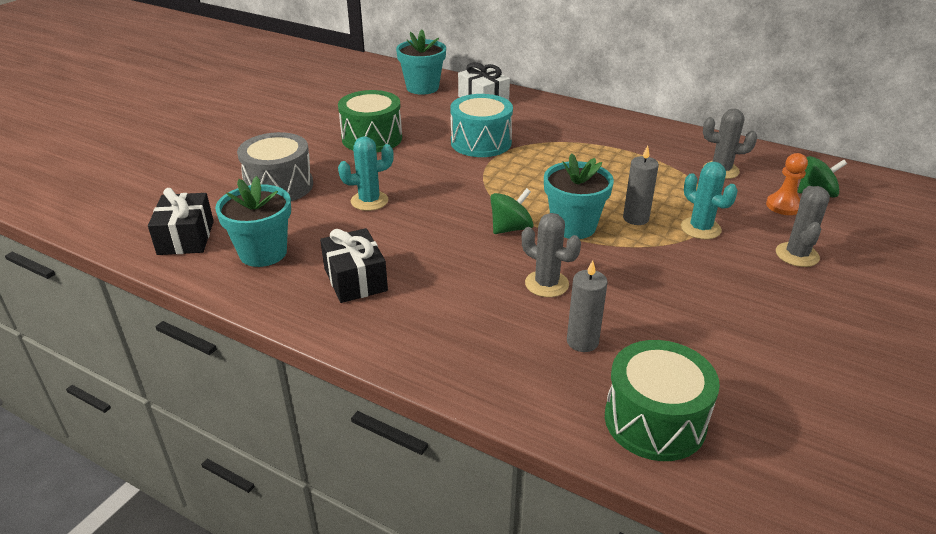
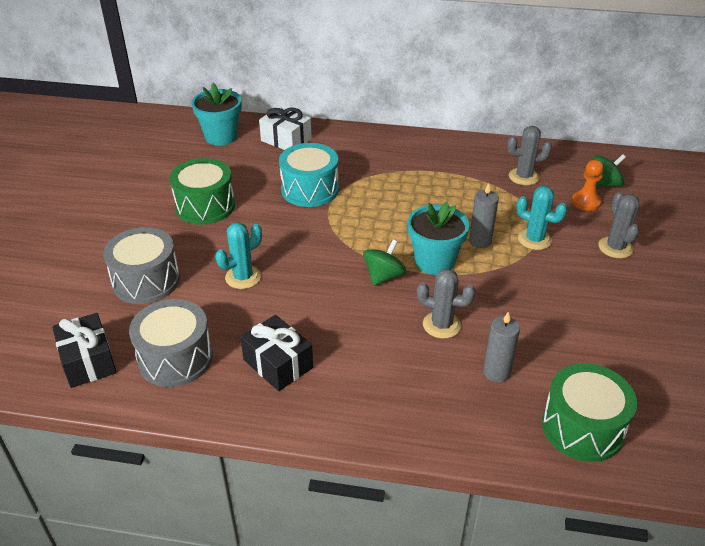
camera: 20 degrees left, 5 degrees up
(263, 253) = (175, 358): turquoise flower pot -> grey drum

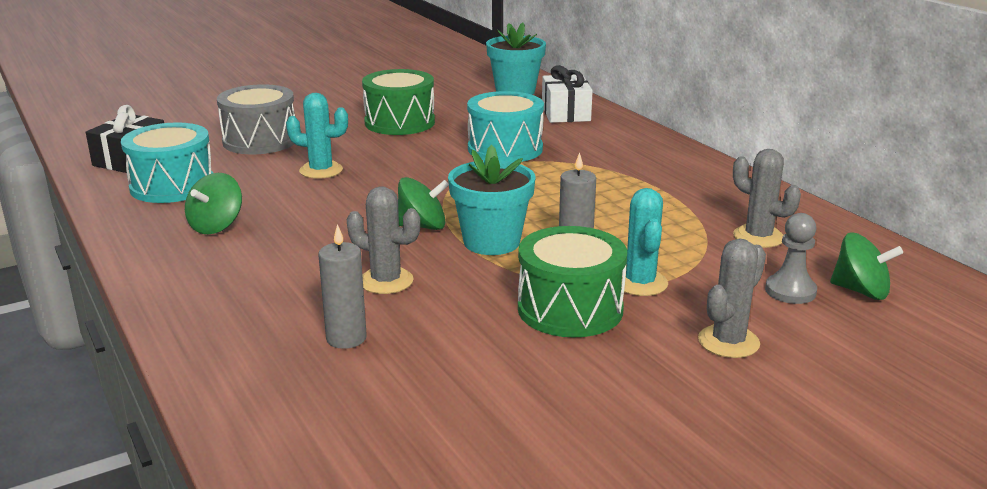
camera: 50 degrees right, 15 degrees down
(175, 358) = (172, 186): grey drum -> turquoise drum
(278, 364) = (216, 226): black gift -> green spinning top
(441, 325) = (386, 281): grey cactus -> grey cactus turned 45 degrees counterclockwise
(582, 427) = (313, 427): green drum -> green drum (570, 309)
(586, 202) = (790, 291): orange pawn -> grey pawn

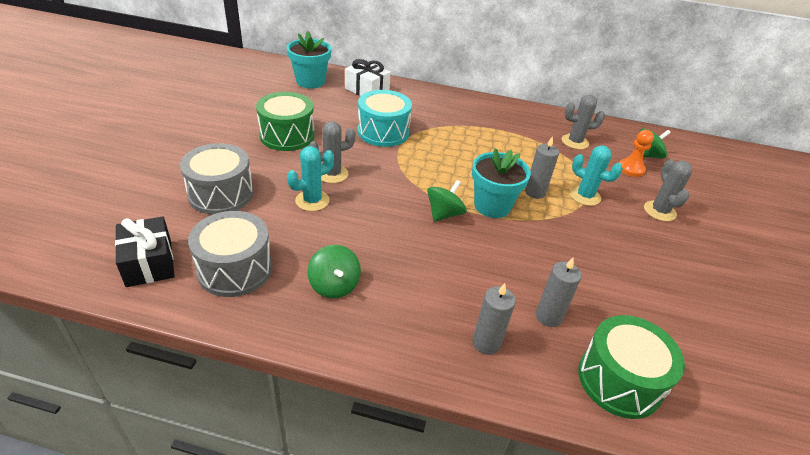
camera: 50 degrees left, 15 degrees up
(172, 186) = (235, 269): turquoise drum -> grey drum
(246, 320) = (486, 343): none -> grey candle
(386, 281) = (496, 265): grey cactus -> grey cactus (332, 174)
(570, 309) = (590, 229): green drum -> green drum (619, 380)
(790, 291) = (631, 169): grey pawn -> orange pawn

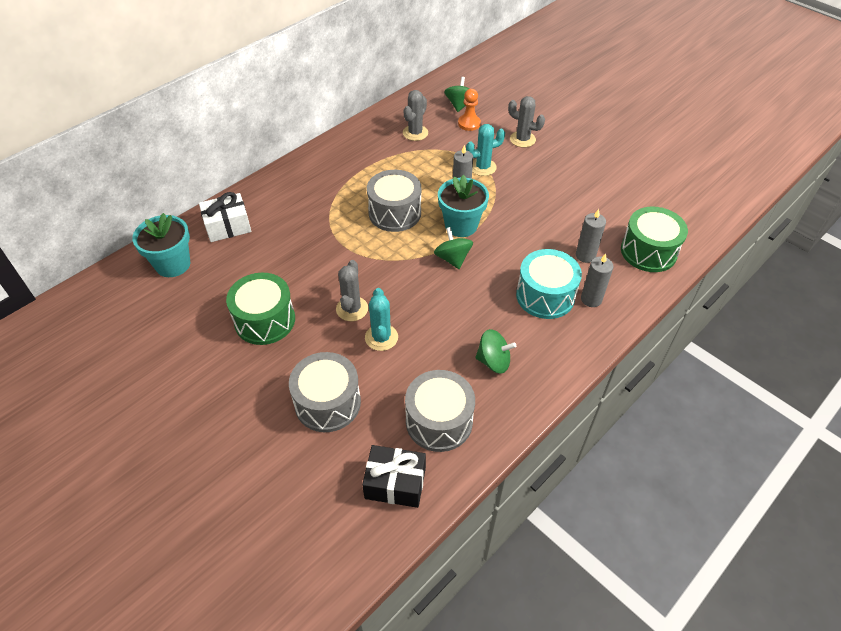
camera: 55 degrees left, 10 degrees up
(383, 132) = (312, 246): turquoise drum -> turquoise drum (545, 296)
(464, 161) = (395, 213): none -> grey drum

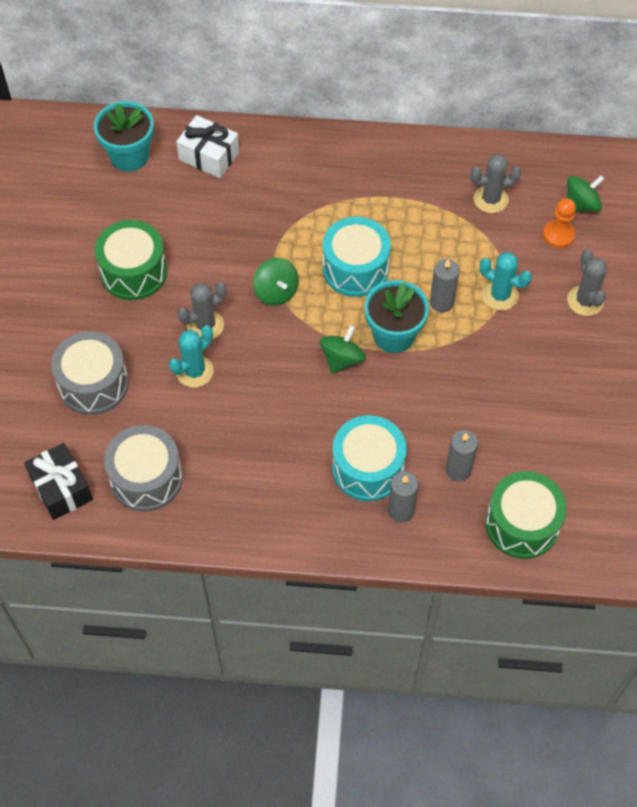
camera: 50 degrees right, 10 degrees up
(395, 213) = (355, 268): grey drum -> turquoise drum
(493, 361) = (247, 477): green spinning top -> green spinning top (276, 292)

